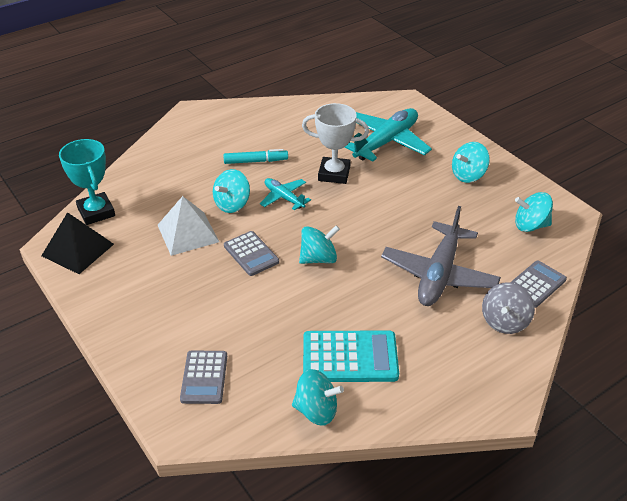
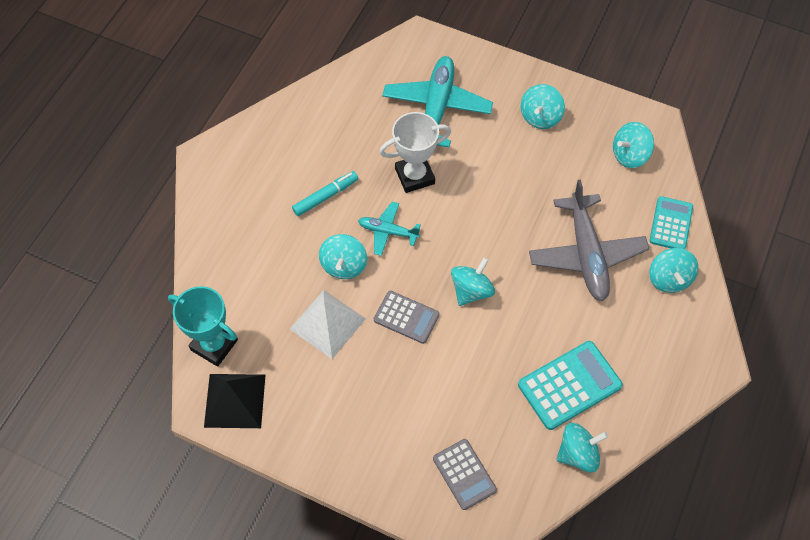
camera: 30 degrees left, 20 degrees up
(504, 321) = (668, 279): grey spinning top -> turquoise spinning top
(536, 284) = (671, 224): grey calculator -> turquoise calculator

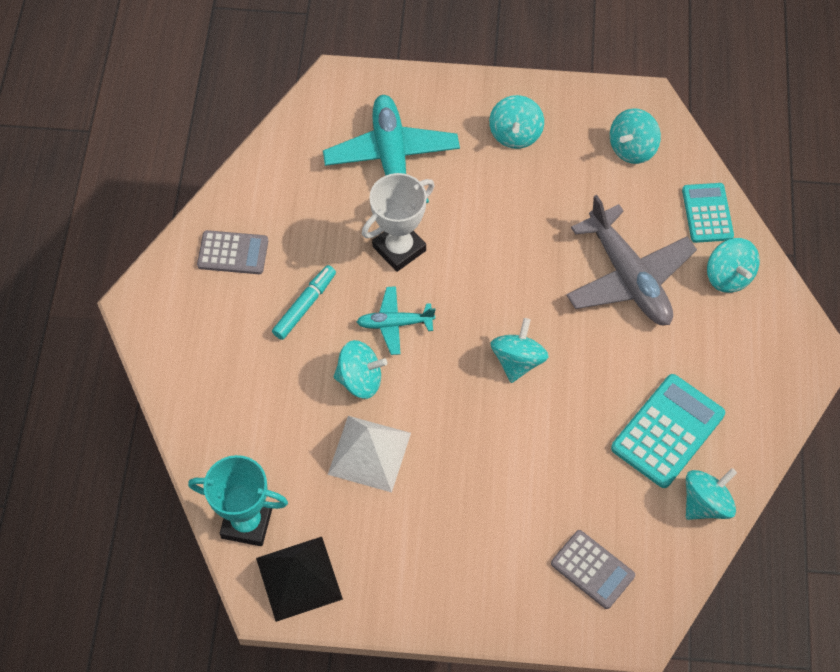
camera: 20 degrees left, 0 degrees up
(344, 265) = (360, 379): turquoise spinning top -> turquoise spinning top turned 75 degrees counterclockwise
(406, 317) = (456, 416): grey calculator -> grey calculator (233, 253)

